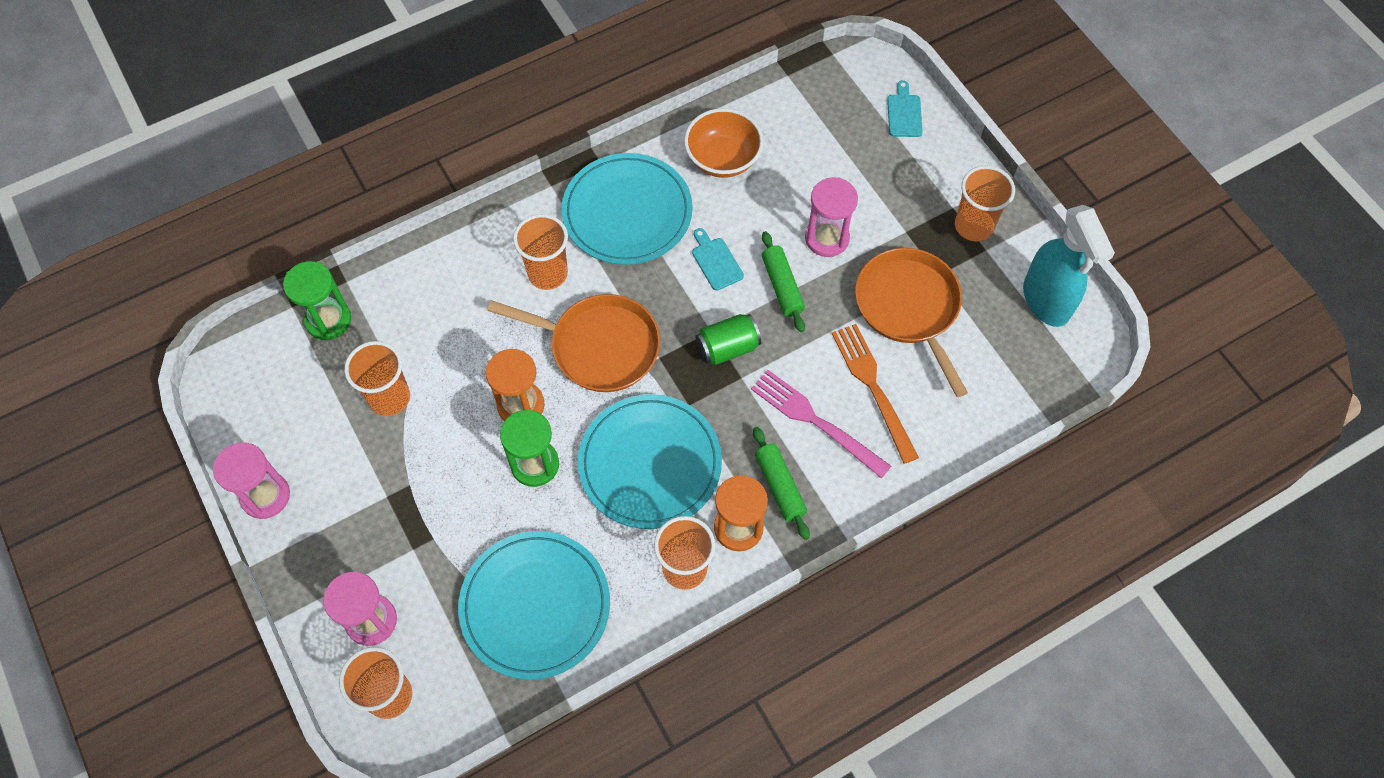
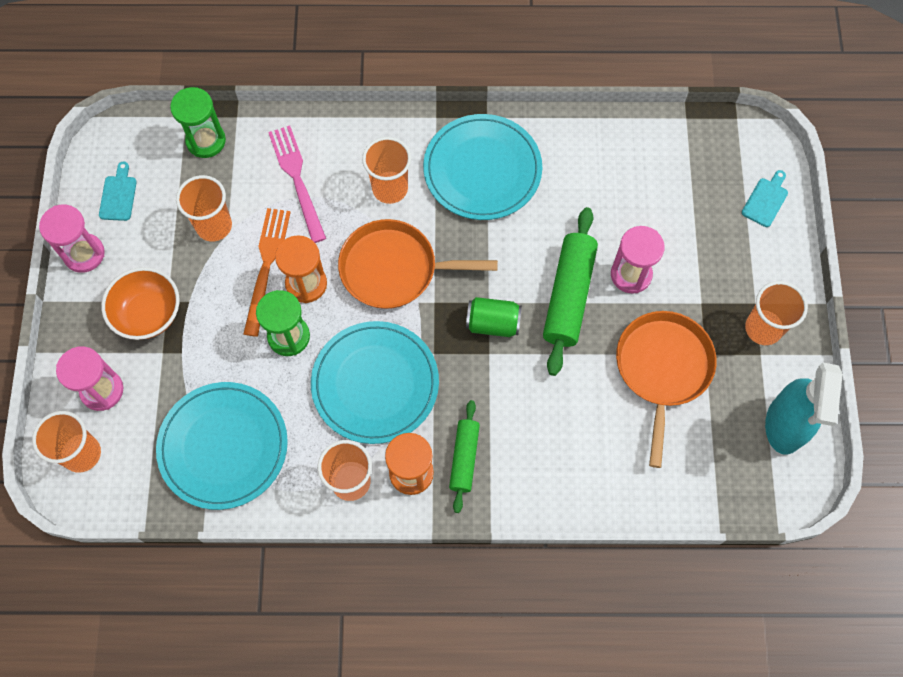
camera: 30 degrees right, 5 degrees up
(599, 346) = (394, 269): orange pan -> orange pan turned 135 degrees clockwise
(716, 261) = (528, 247): turquoise cutting board -> turquoise cutting board (118, 195)
(723, 159) = (587, 164): orange bowl -> orange bowl (148, 314)
(782, 286) = (568, 295): green rolling pin -> green rolling pin, size x1.67
(814, 420) = (525, 420): pink fork -> pink fork (296, 178)
(872, 386) = (590, 418): orange fork -> orange fork (266, 265)

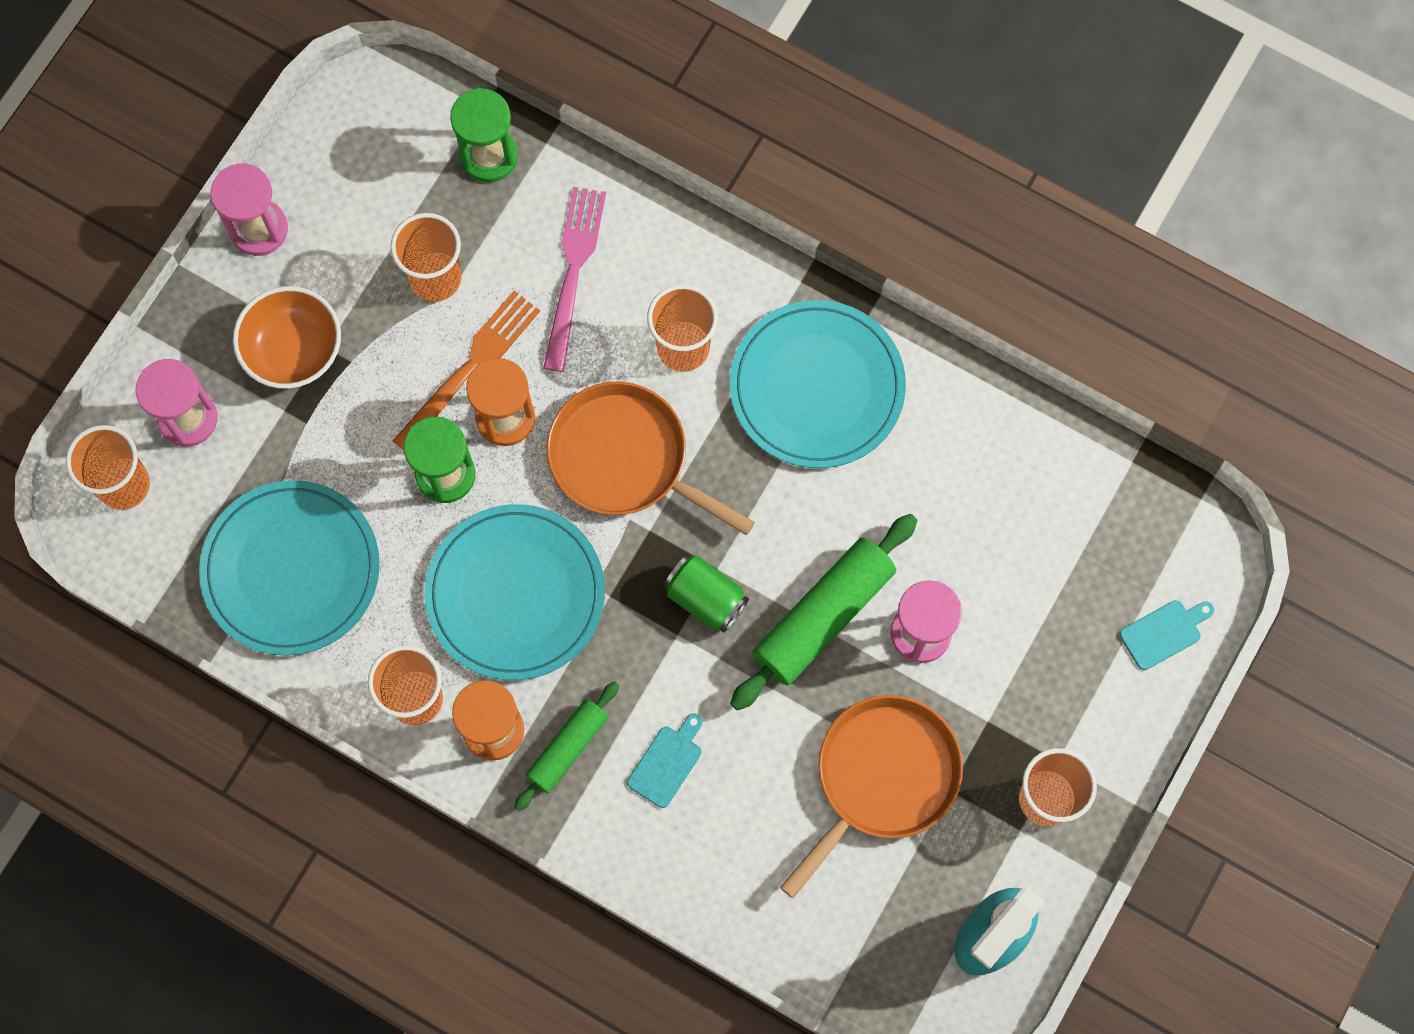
camera: 30 degrees right, 5 degrees up
(118, 195) = (341, 172): turquoise cutting board -> turquoise cutting board (667, 762)

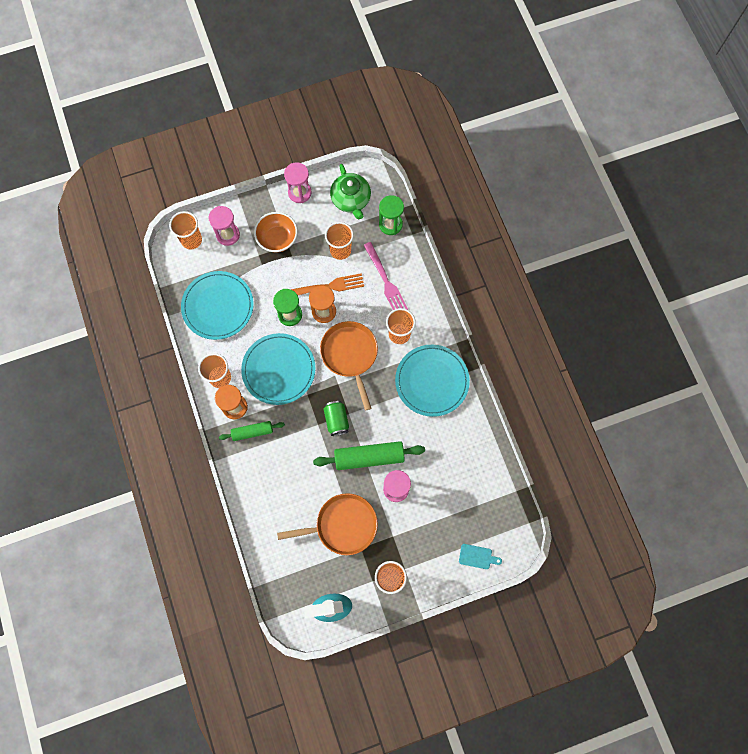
camera: 40 degrees right, 0 degrees up
(371, 166) = (351, 199): none -> green teapot
(573, 269) = (386, 281): pink fork -> pink fork turned 105 degrees clockwise
(667, 762) = (279, 462): turquoise cutting board -> none

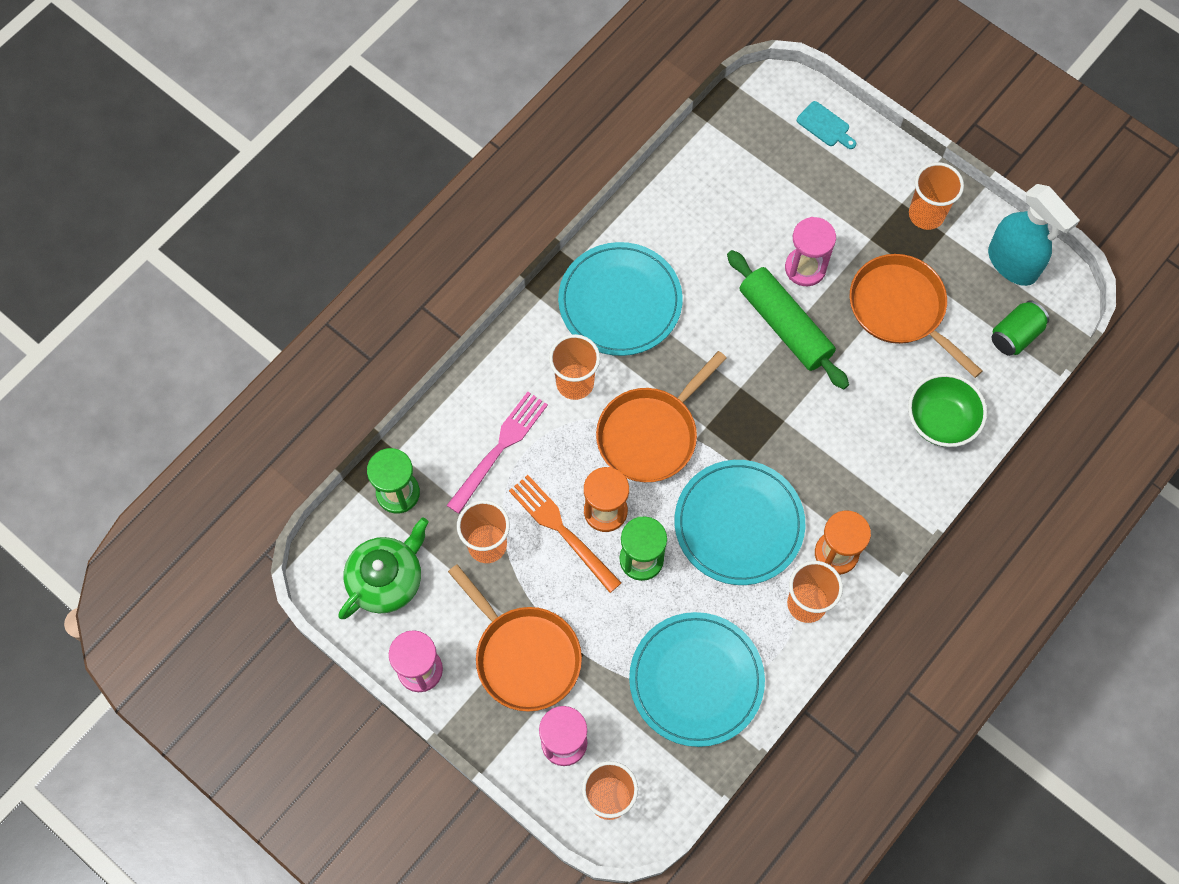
camera: 120 degrees left, 5 degrees down
(252, 432) = (856, 505): green rolling pin -> none
(269, 505) = (941, 420): none -> green bowl
(277, 239) = (524, 656): orange bowl -> orange pan
(336, 420) = (761, 398): green can -> green can (1015, 335)
(477, 557) = (825, 126): turquoise cutting board -> turquoise cutting board turned 150 degrees clockwise

